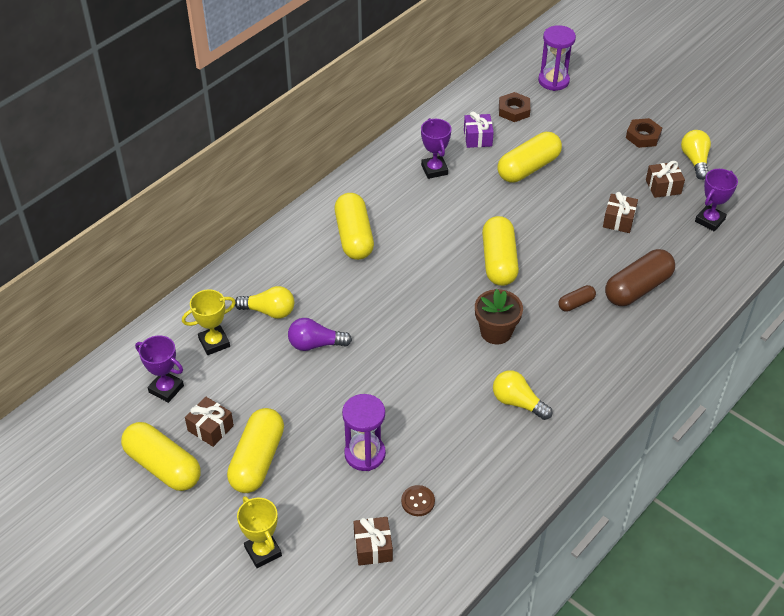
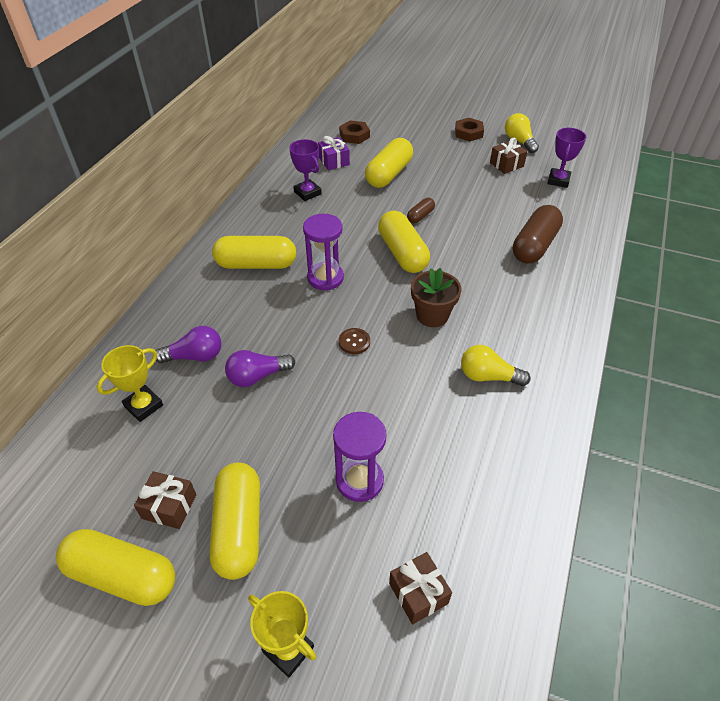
camera: 20 degrees left, 0 degrees up
(166, 389) = (101, 475): purple trophy -> none
(269, 311) = (195, 356): yellow light bulb -> purple light bulb
(354, 236) = (256, 264): yellow capsule -> yellow capsule turned 60 degrees counterclockwise
(418, 501) = (442, 517): brown button -> brown button (354, 342)
(553, 81) = (376, 109): purple hourglass -> purple hourglass (325, 278)
(576, 303) = (490, 271): brown capsule -> brown capsule (420, 216)
(618, 220) = (486, 197): brown gift -> none

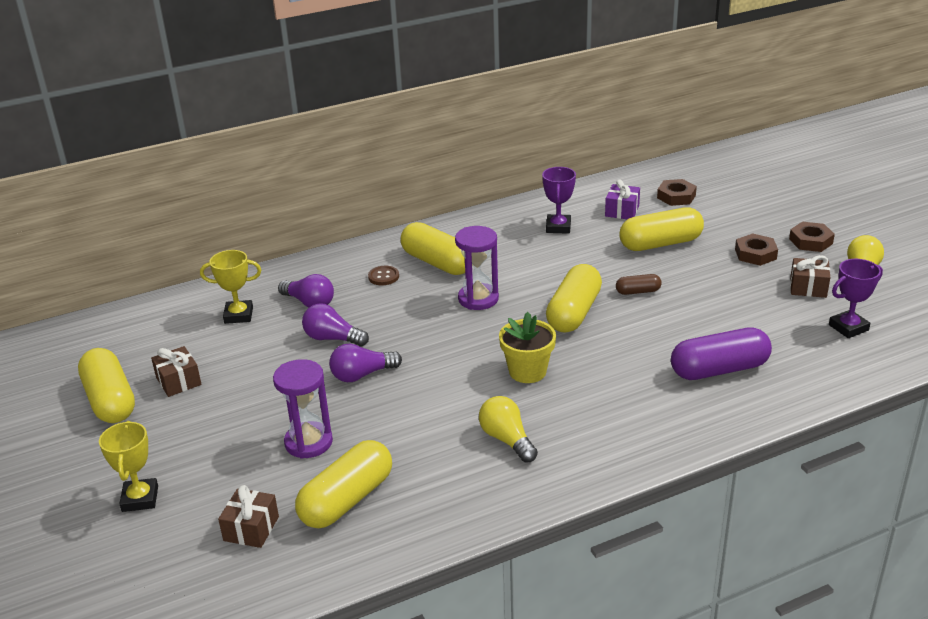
camera: 45 degrees right, 15 degrees down
(239, 528) = (200, 419): yellow capsule -> yellow capsule (347, 500)
(323, 393) = (362, 375): none -> purple light bulb
(354, 342) = (434, 355): brown button -> brown button (383, 277)
(432, 315) = (527, 371): brown flower pot -> yellow flower pot
(451, 155) = (755, 254): none -> brown nut
(534, 246) = (719, 369): brown capsule -> purple capsule

